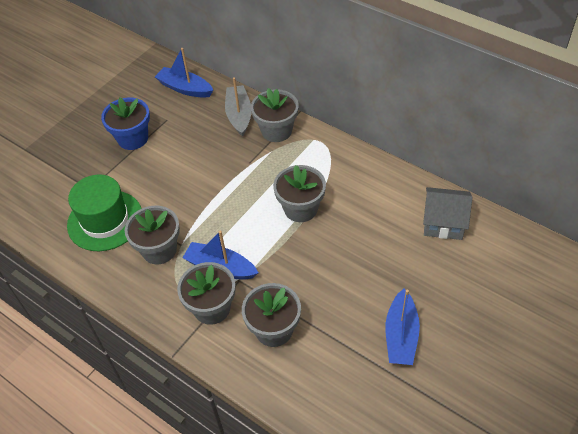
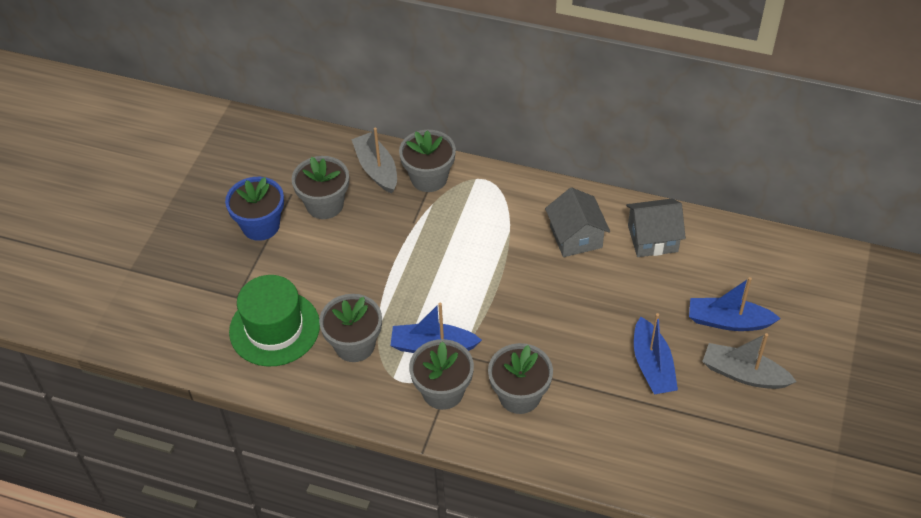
camera: 20 degrees left, 0 degrees up
(185, 88) = (296, 151): blue boat -> blue boat (728, 321)
(300, 209) = (494, 260): grey flower pot -> grey flower pot (325, 204)
(377, 205) = (576, 237): none -> grey house
(483, 366) = (743, 374): none -> grey boat

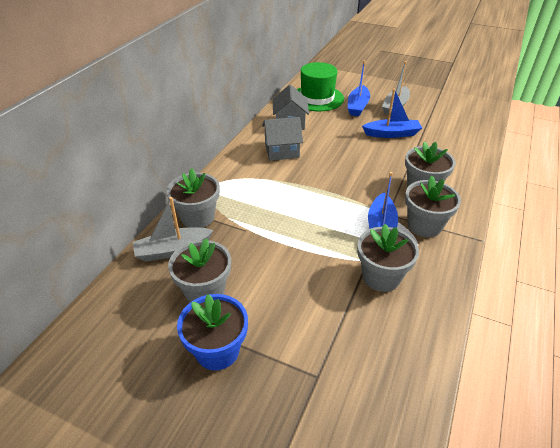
camera: 85 degrees left, 10 degrees down
(274, 328) = (362, 340): green hat -> green hat (317, 98)

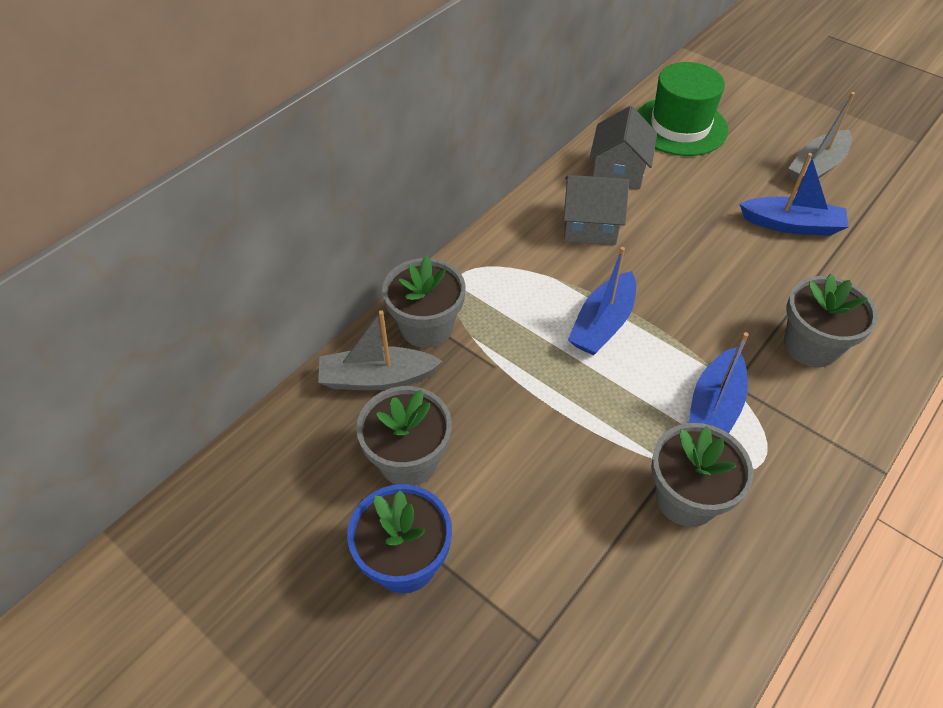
camera: 15 degrees right, 10 degrees up
(358, 106) = (747, 156): blue boat -> blue boat (602, 324)
(424, 225) = (790, 420): grey flower pot -> none

